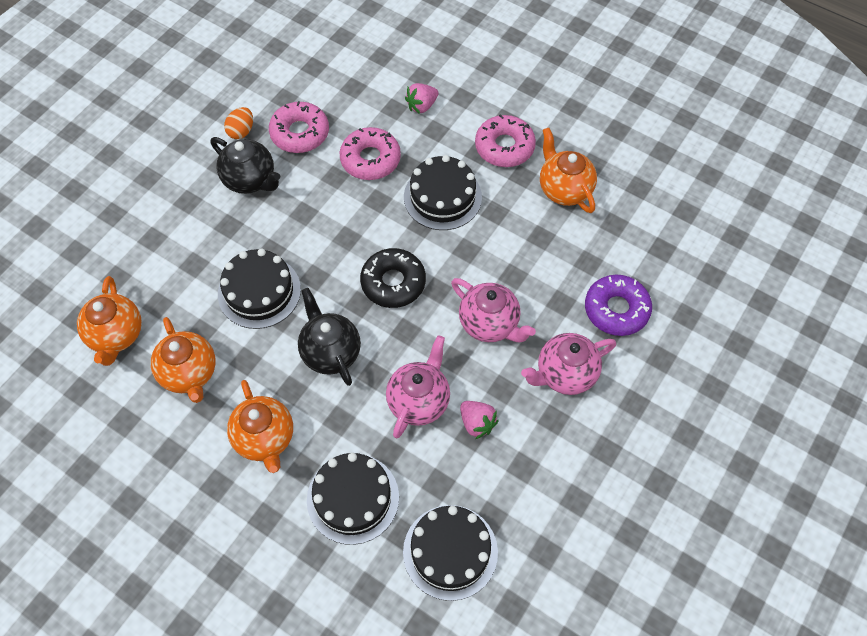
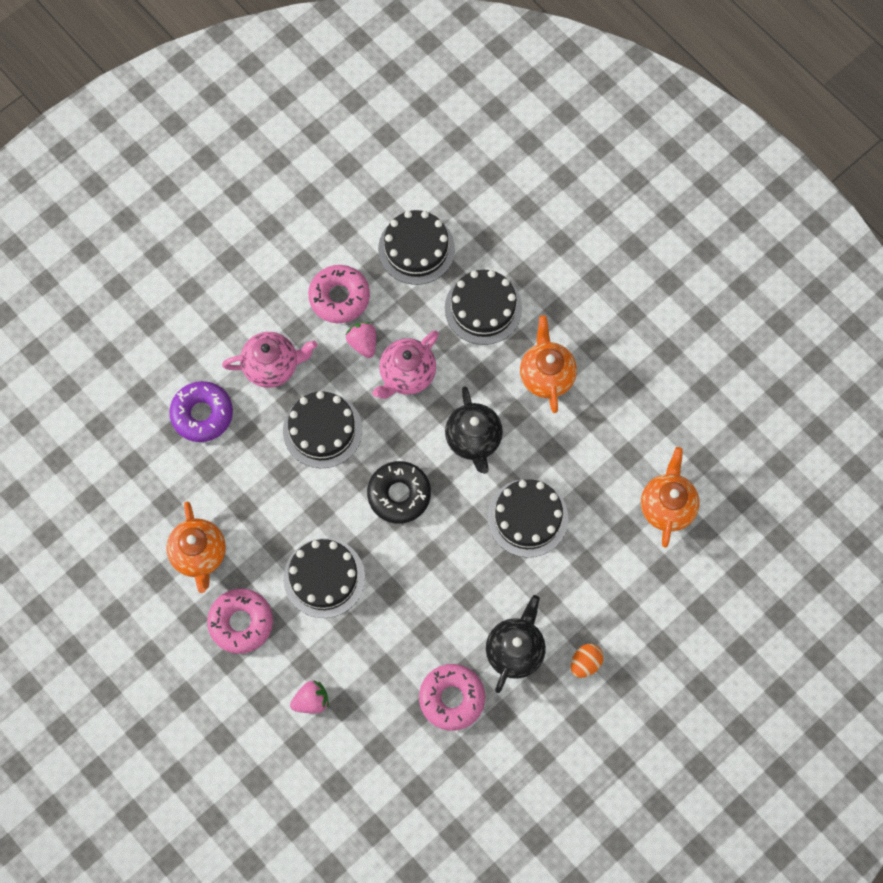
camera: 165 degrees left, 10 degrees up
(189, 373) = (604, 451): orange teapot -> none
(241, 131) = (514, 718): orange egg -> orange egg (585, 663)
(250, 180) = (515, 650): black teapot -> black teapot turned 60 degrees clockwise
(370, 159) = (385, 644): pink donut -> pink donut (339, 297)
(489, 324) = (322, 430): pink teapot -> black cake

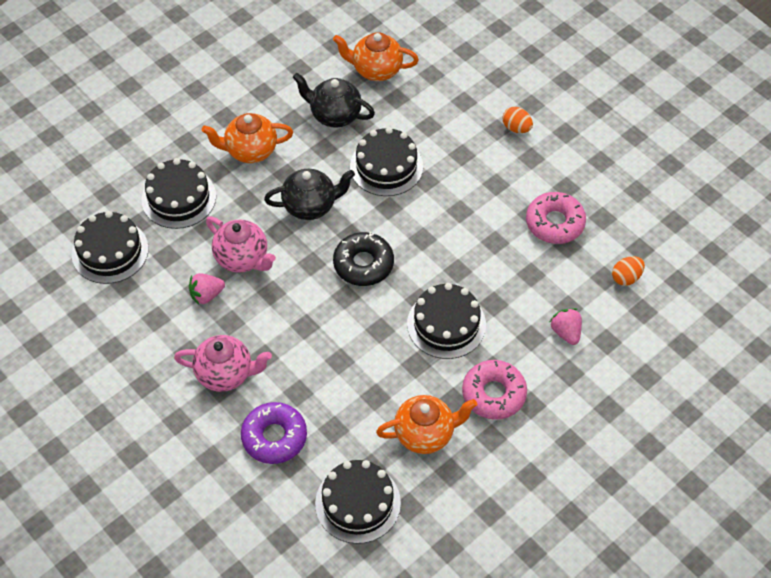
camera: 90 degrees left, 15 degrees down
(272, 366) = (225, 374): pink teapot -> pink teapot turned 105 degrees clockwise
(322, 430) = (296, 328): black cake -> black cake (358, 503)
(339, 297) = (155, 316): pink donut -> none
(379, 771) = (626, 277): none -> orange egg
(515, 650) = (508, 177): black teapot -> black teapot (334, 115)

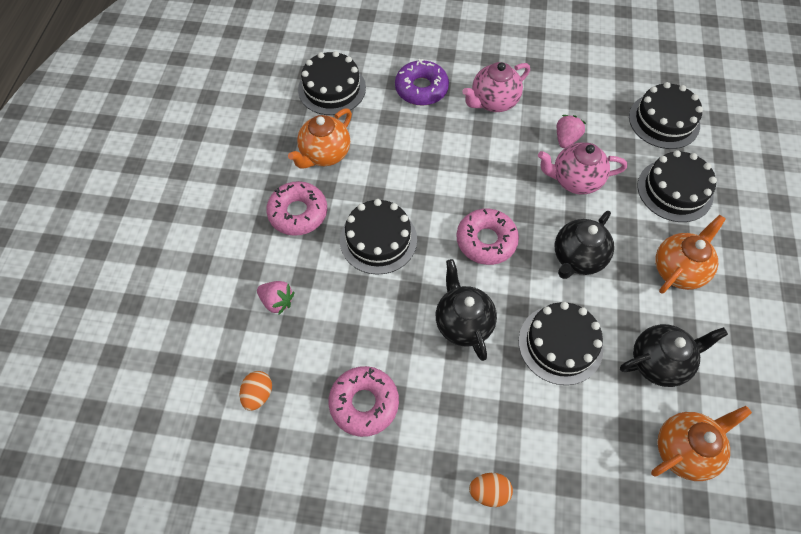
camera: 140 degrees right, 5 degrees up
(363, 264) = (486, 241): black donut -> pink donut
(439, 223) = (463, 323): none -> black teapot

